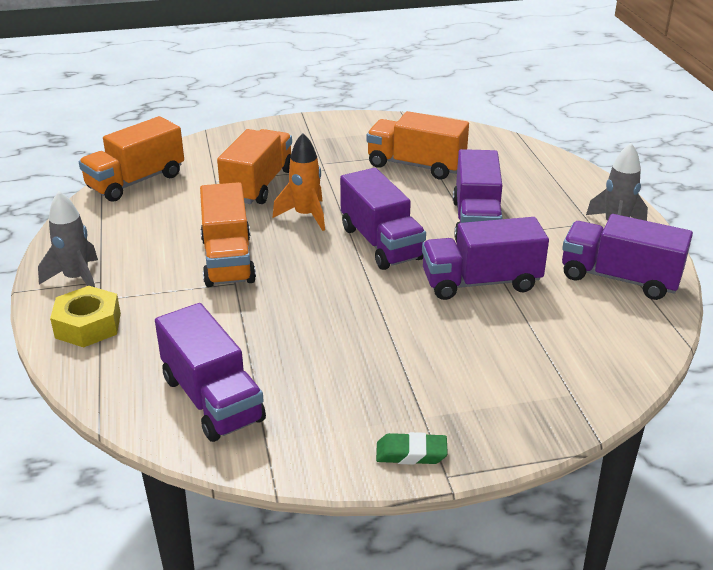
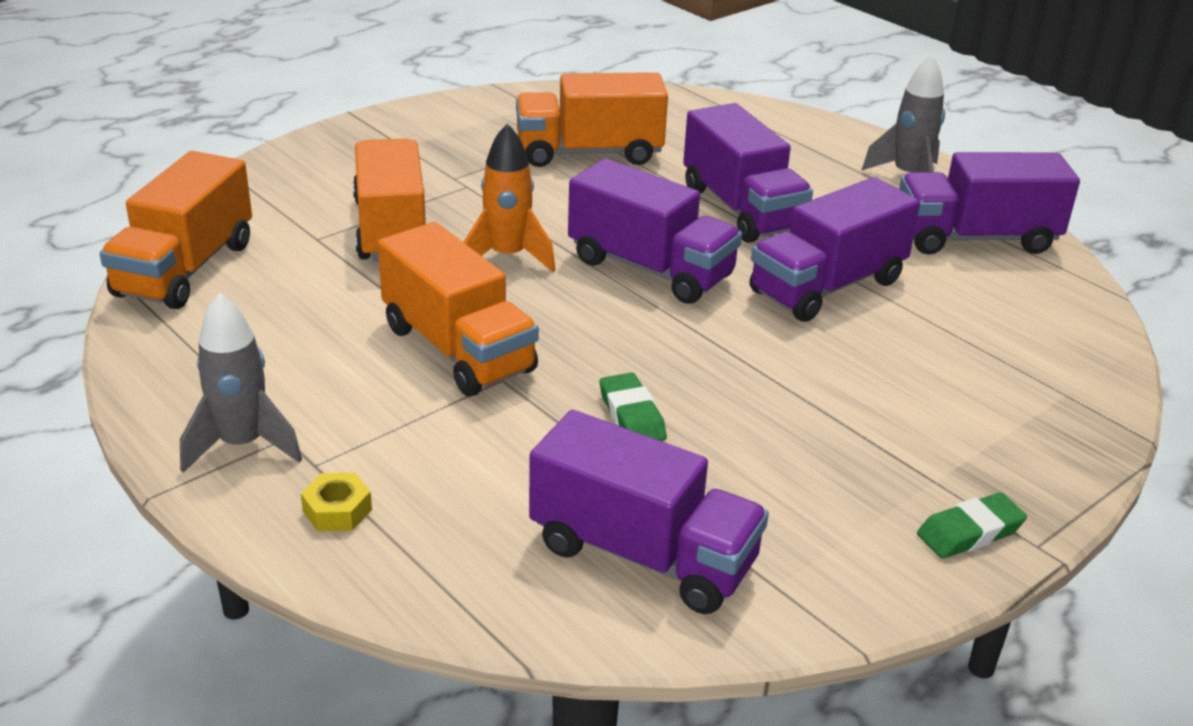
camera: 30 degrees left, 0 degrees up
(88, 325) = (337, 510): yellow nut -> yellow nut, size x0.56
(283, 323) = (631, 416): none -> green eraser

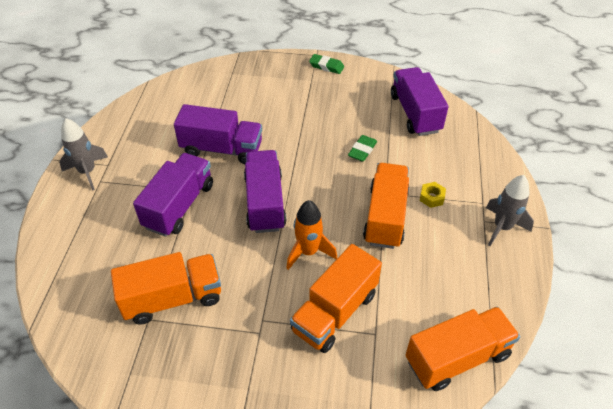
camera: 130 degrees left, 15 degrees up
(337, 510) = (489, 181): yellow nut -> yellow nut (432, 197)
(589, 153) = (173, 298): orange truck -> orange truck turned 60 degrees counterclockwise
(975, 238) = (135, 130): purple truck -> none

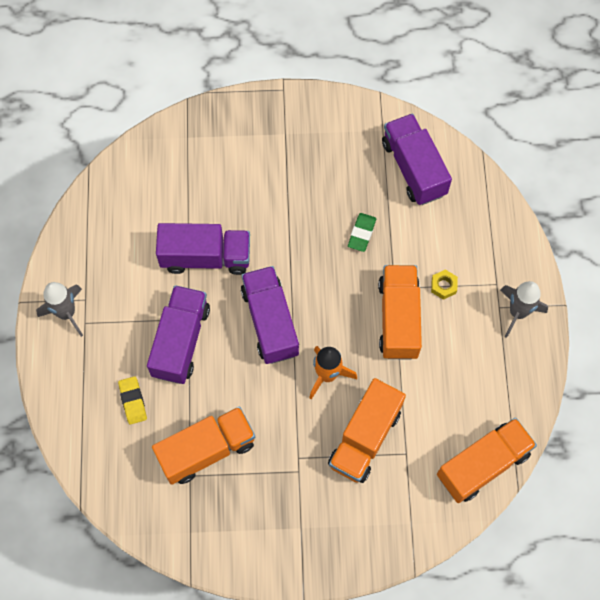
camera: 10 degrees left, 20 degrees up
(118, 246) = (133, 401): none -> yellow eraser
(326, 66) = (299, 107): green eraser -> none

